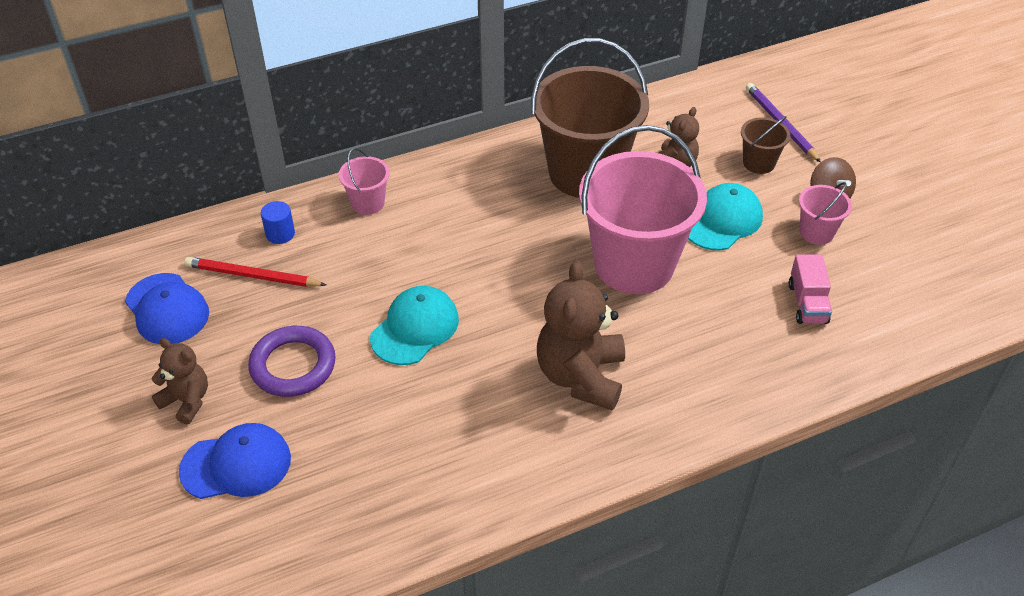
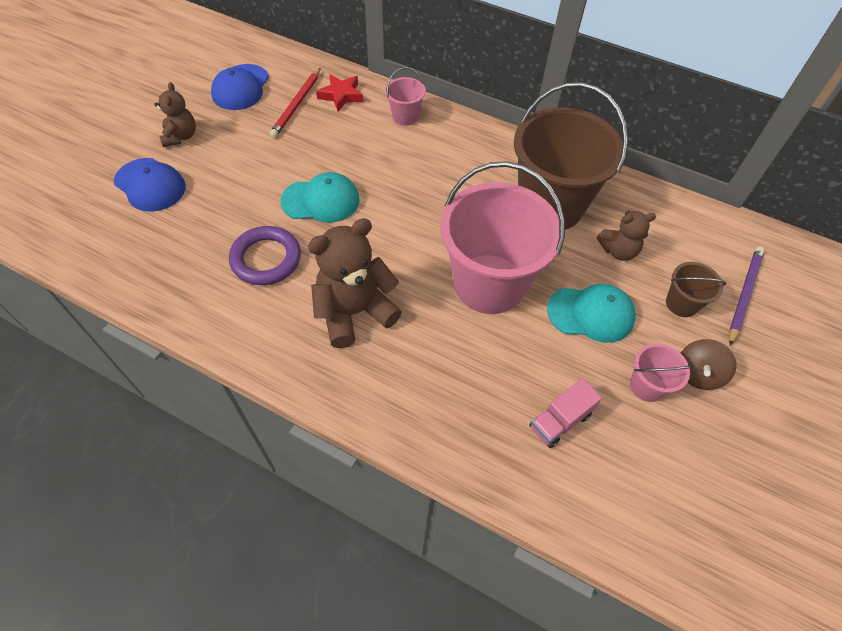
camera: 50 degrees right, 10 degrees up
(252, 276) = (297, 105): red pencil -> red pencil turned 135 degrees counterclockwise
(280, 234) = (341, 95): blue cylinder -> red star
(293, 365) = (243, 163): purple ring -> purple ring (266, 259)

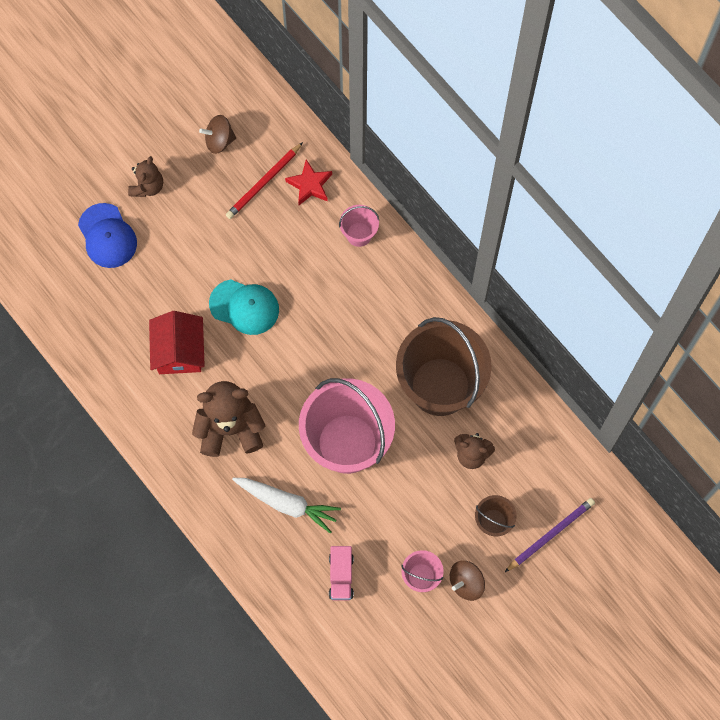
camera: 25 degrees right, 15 degrees up
(240, 87) = (219, 140): blue cap -> brown spinning top
(266, 259) = (179, 351): purple ring -> red house
(456, 365) = (287, 504): none -> white carrot
(560, 421) = (341, 576): pink truck -> pink truck turned 75 degrees counterclockwise
(591, 314) = (414, 502): turquoise cap -> none

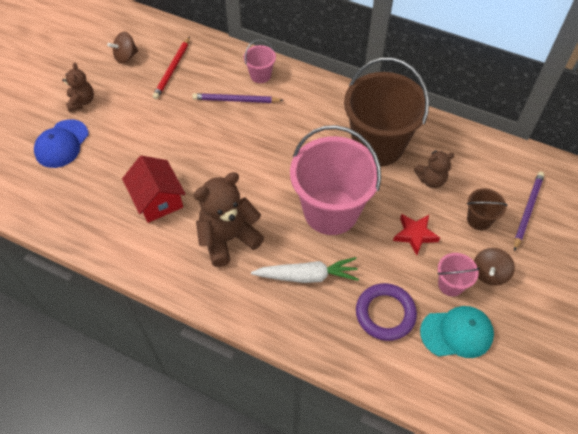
camera: 25 degrees left, 15 degrees down
(107, 236) = (62, 144): blue cap -> blue cap turned 75 degrees clockwise
(244, 307) = (197, 150): turquoise cap -> turquoise cap (457, 333)
(310, 185) = (207, 59): red star -> red star (415, 235)
(315, 258) = (236, 100): none -> purple pencil
(341, 576) = (385, 313): pink truck -> purple ring

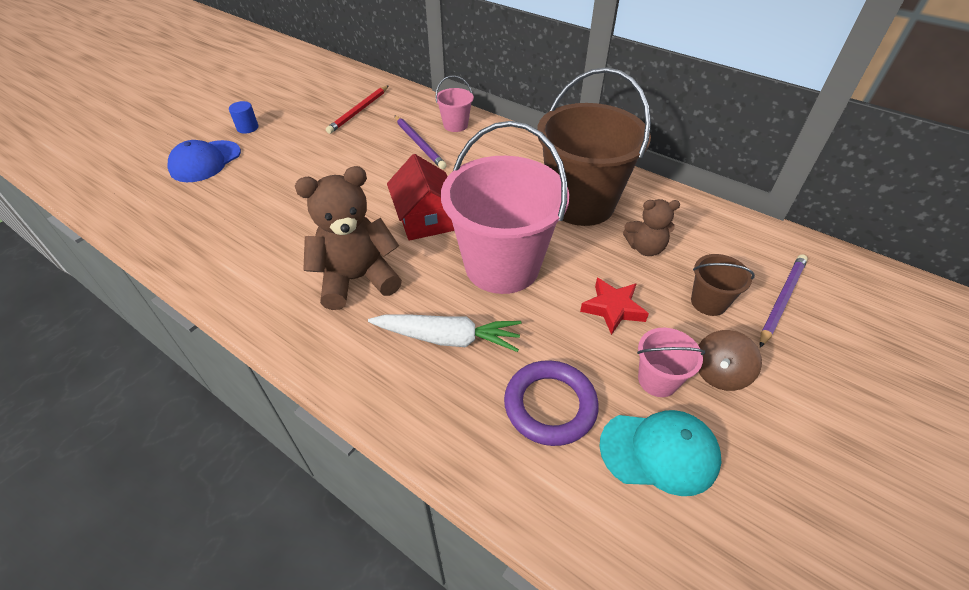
camera: 10 degrees right, 10 degrees down
(81, 102) = (247, 128): brown teddy bear -> blue cylinder
(126, 57) = (314, 96): brown spinning top -> none
(158, 200) = (287, 227): red house -> red house (426, 219)
(236, 100) = (419, 144): purple pencil -> purple pencil turned 135 degrees counterclockwise

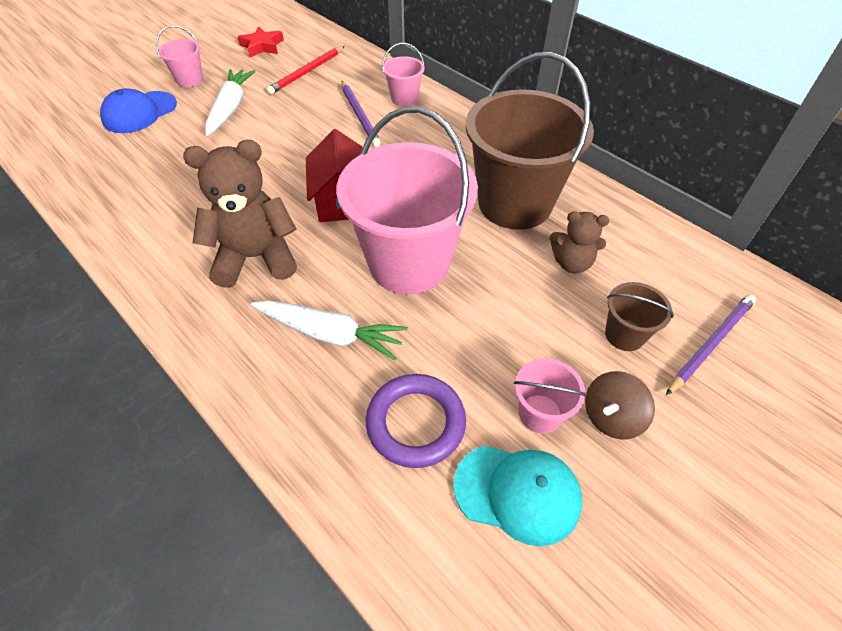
camera: 10 degrees right, 5 degrees up
(247, 128) = (190, 80): blue cylinder -> pink bucket
(295, 149) = (230, 108): none -> white carrot
(613, 308) = (515, 327): red star -> red star (262, 46)

